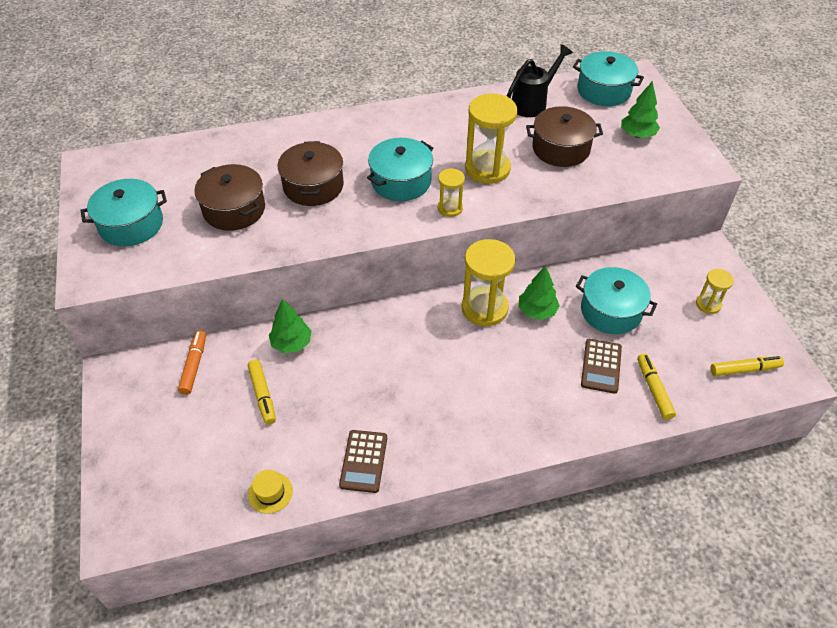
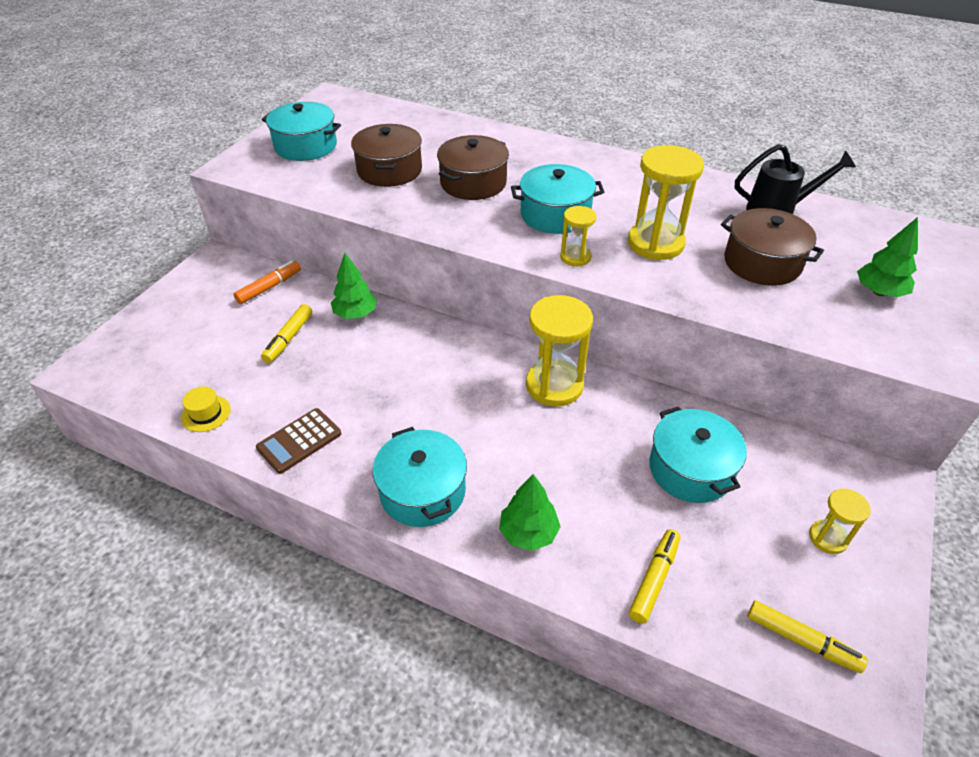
camera: 40 degrees right, 5 degrees down
(537, 311) = (605, 419): green tree -> green tree (528, 533)
(601, 366) = (617, 514): brown calculator -> none
(603, 91) = (883, 234): turquoise pot -> turquoise pot (422, 491)

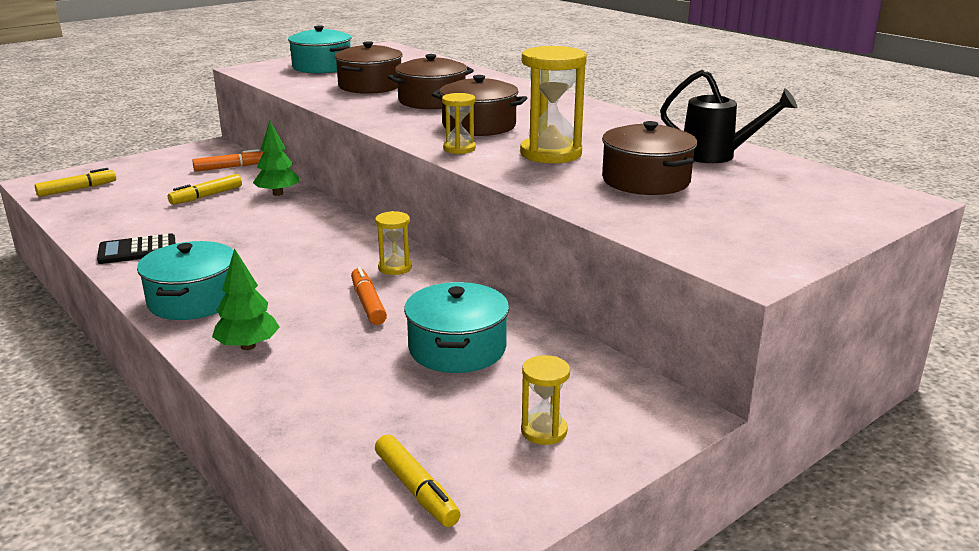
camera: 25 degrees right, 20 degrees down
(206, 413) = (91, 221): yellow hat -> none
(299, 441) = (137, 250): brown calculator -> black calculator
(554, 385) = (395, 268): yellow hourglass -> yellow hourglass, size x0.53
(555, 214) = (479, 126): turquoise pot -> brown pot
(574, 439) = (368, 303): none -> orange marker
(654, 579) = (322, 405): yellow marker -> yellow marker (77, 189)
(879, 292) = (752, 217): green tree -> none

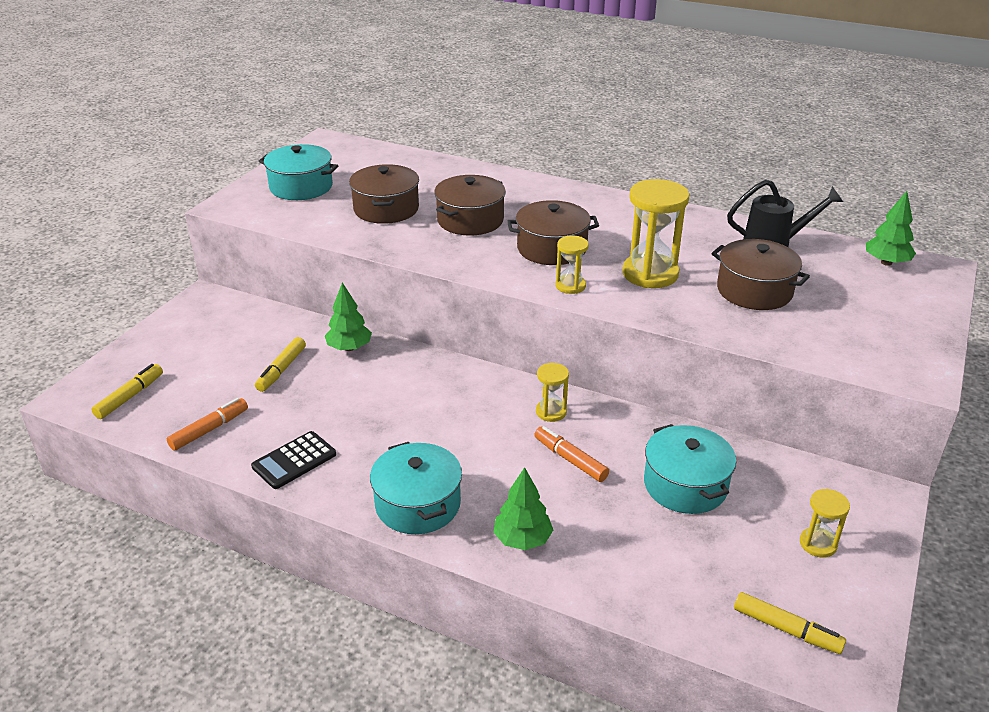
camera: 25 degrees left, 10 degrees up
(230, 167) = (260, 323): orange marker -> orange marker (209, 430)
(837, 186) = (886, 262): none -> green tree

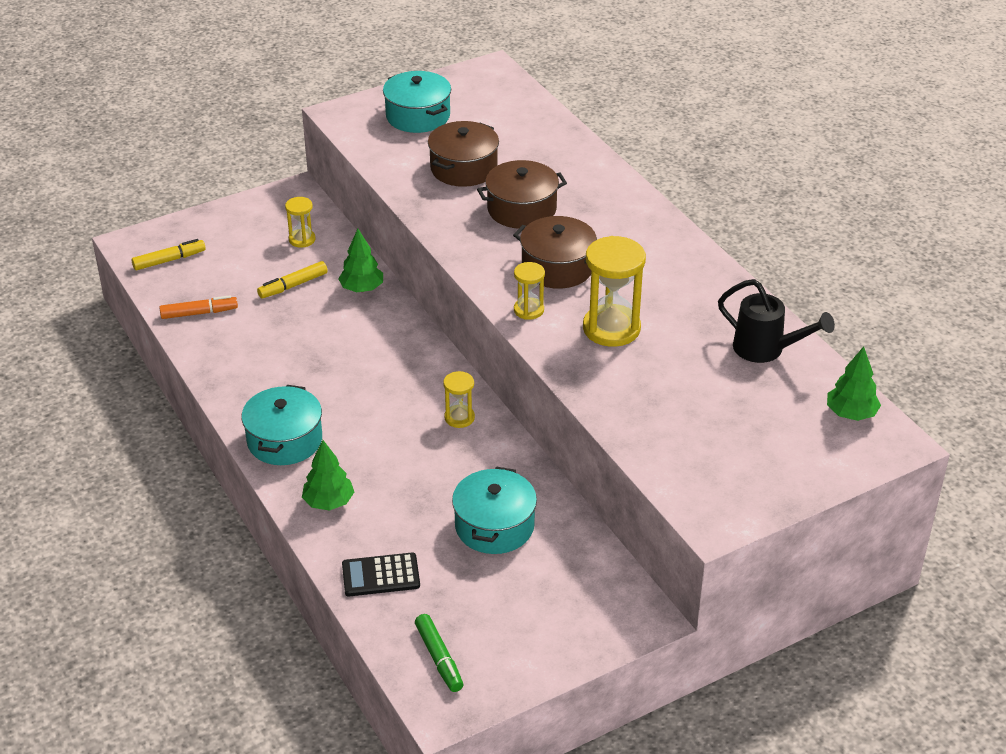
camera: 35 degrees right, 5 degrees up
(294, 460) = (233, 365): black calculator -> black calculator (380, 575)
(570, 459) = (430, 462): orange marker -> none
(754, 291) = (682, 384): brown pot -> none
(786, 629) = (439, 658): yellow marker -> green marker
(818, 544) = (540, 619): yellow hourglass -> yellow hourglass (302, 239)

